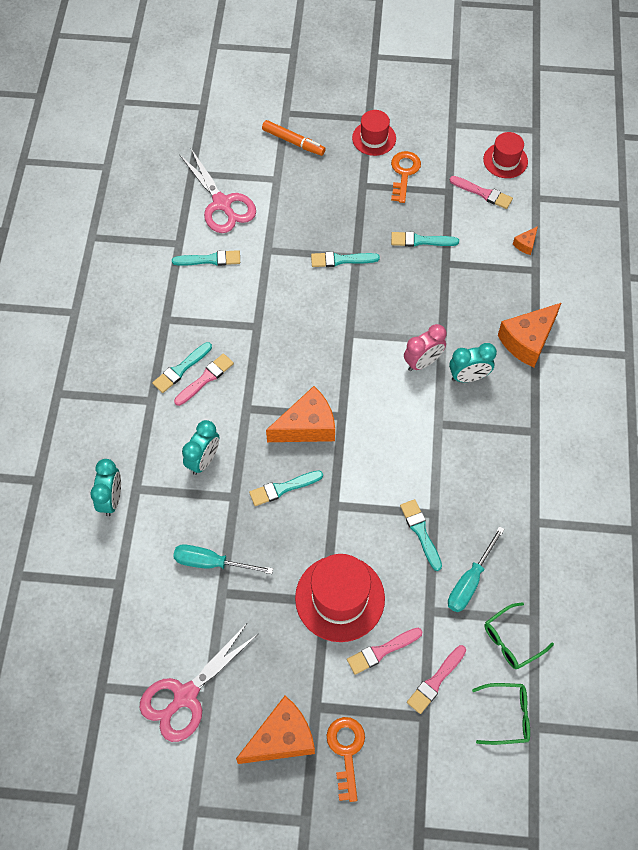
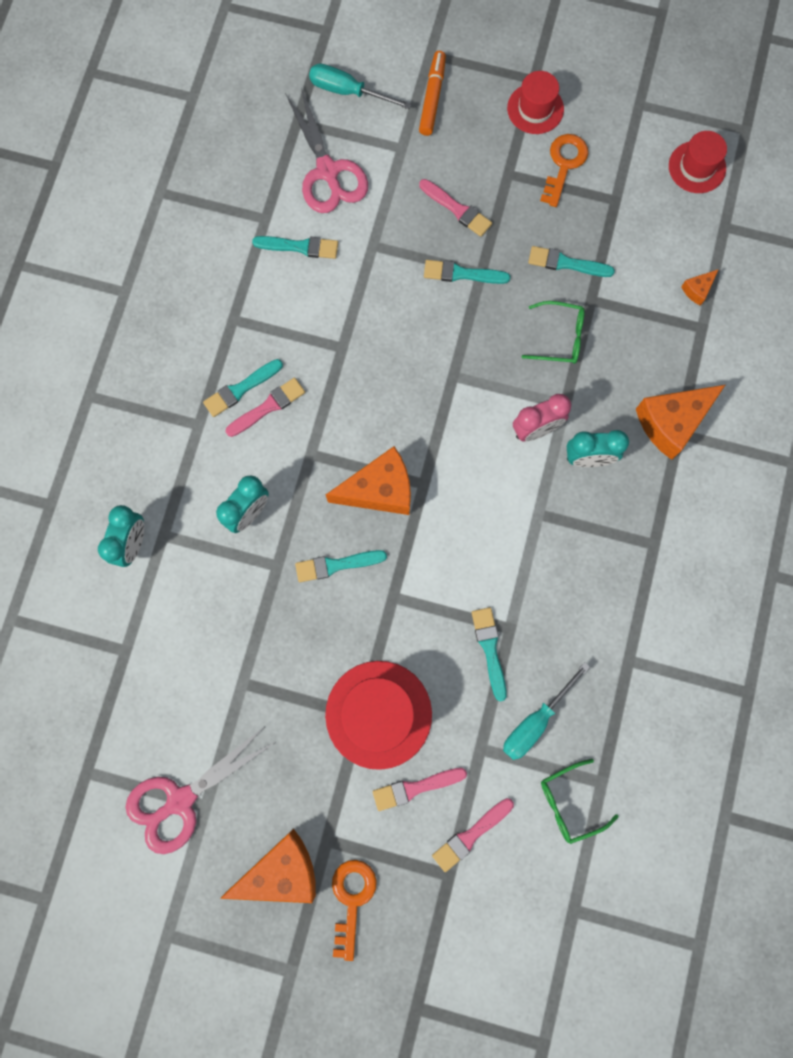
camera: 10 degrees right, 15 degrees up
(211, 563) = (236, 644): turquoise screwdriver -> turquoise screwdriver (348, 92)
(293, 142) = (432, 98): orange marker -> orange marker turned 120 degrees counterclockwise
(483, 193) = (659, 209): pink brush -> pink brush (457, 209)
(507, 715) = (545, 892): green glasses -> green glasses (559, 337)

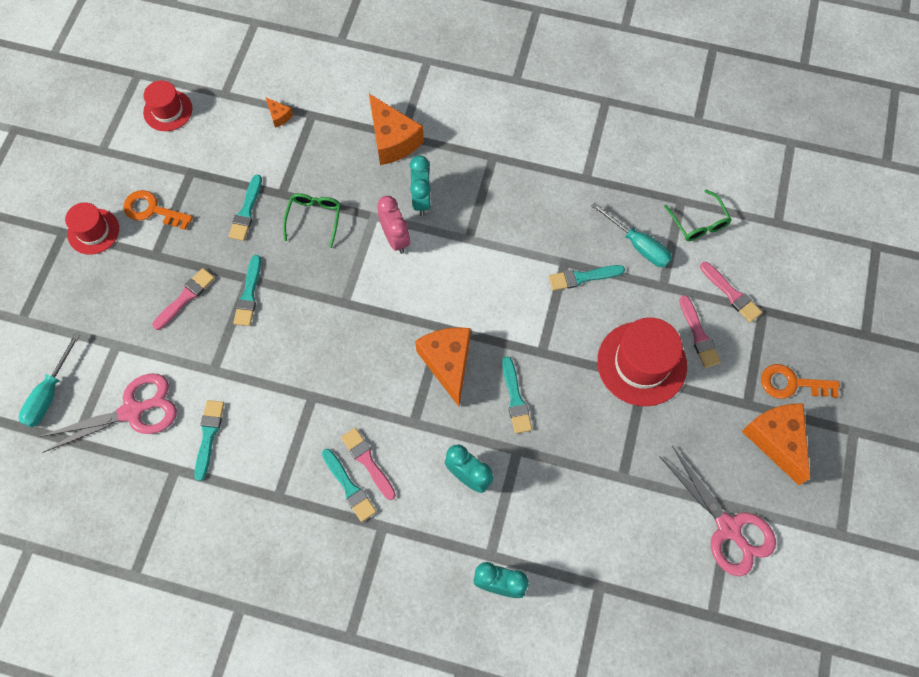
camera: 90 degrees left, 10 degrees down
(432, 98) = (68, 318): orange marker -> none

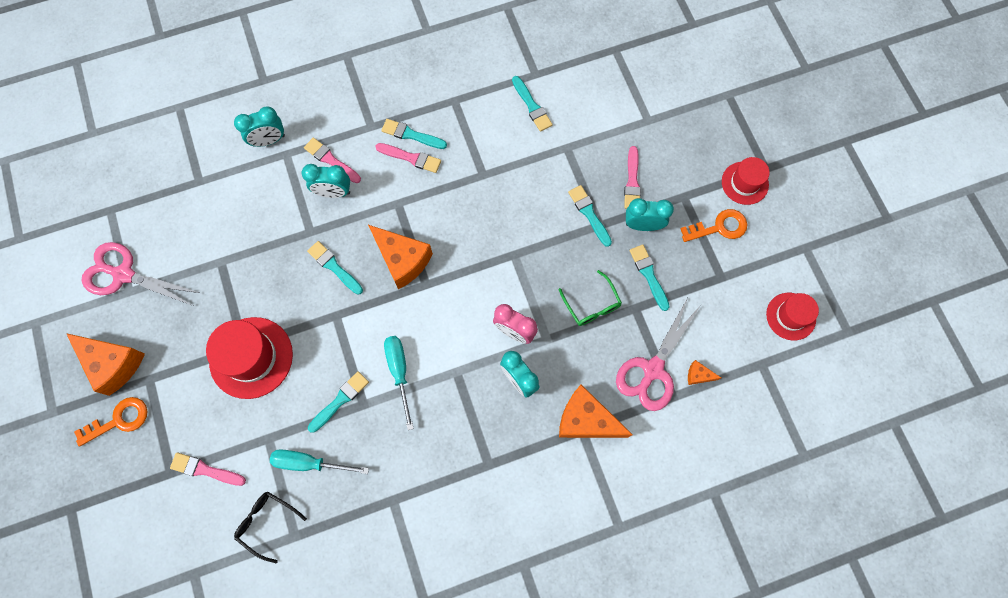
camera: 145 degrees right, 5 degrees up
(49, 393) = (660, 64): turquoise screwdriver -> turquoise screwdriver (399, 372)
(133, 411) = (595, 89): pink scissors -> pink scissors (652, 370)
(213, 254) = (642, 225): none -> turquoise clock
(698, 223) = (267, 523): green glasses -> black glasses
(698, 335) = (216, 413): pink brush -> pink brush (331, 160)

